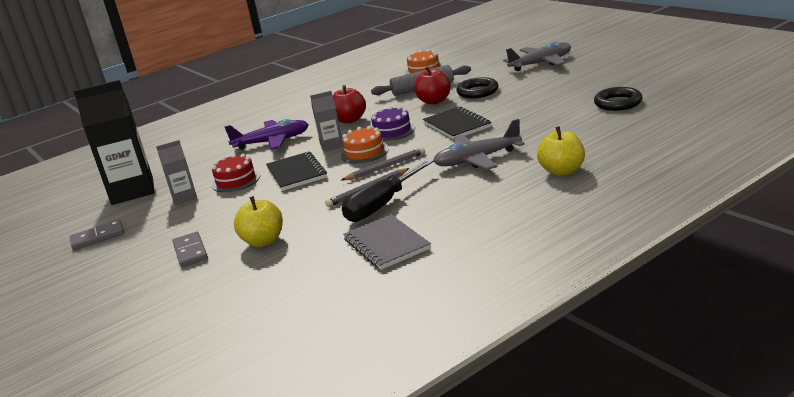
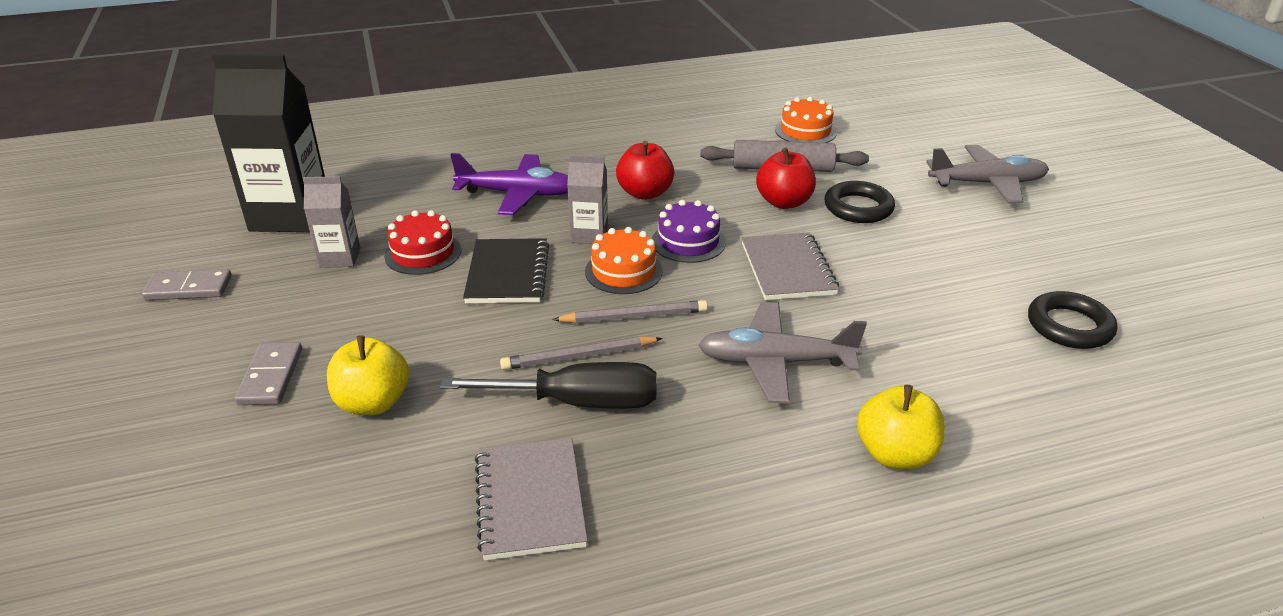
camera: 15 degrees right, 10 degrees up
(382, 205) = (578, 402): black screwdriver -> black screwdriver turned 150 degrees counterclockwise
(457, 125) = (788, 269): black notebook -> grey notebook

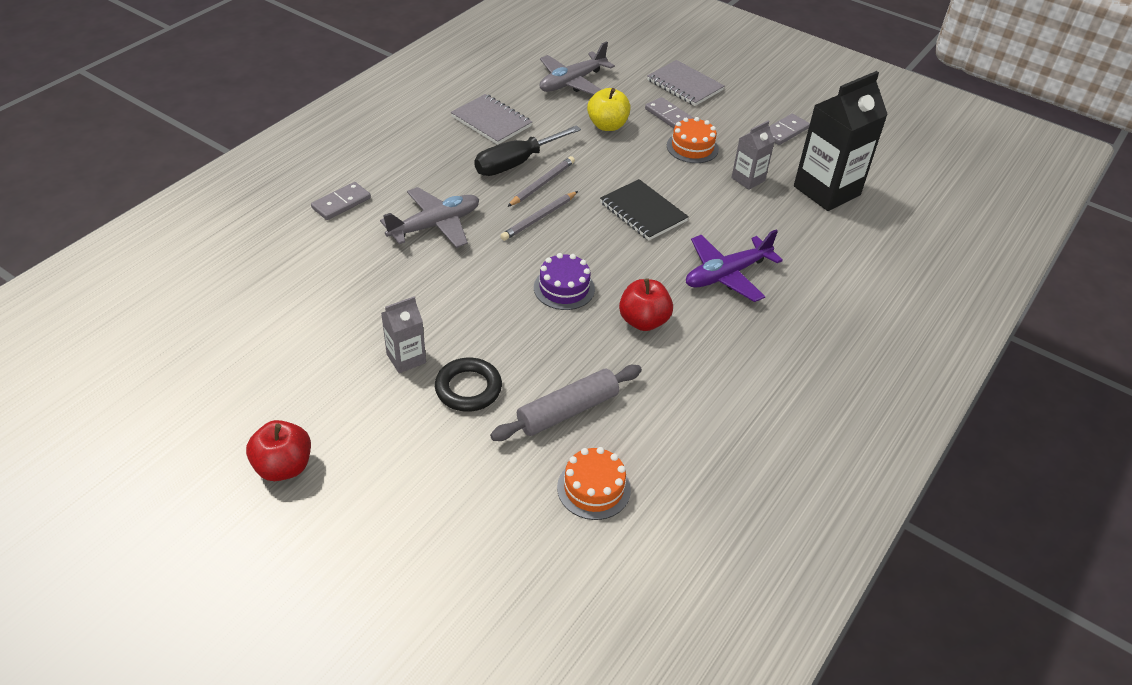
camera: 140 degrees right, 10 degrees up
(423, 253) = (710, 203): red cake -> none
(589, 235) = (633, 263): grey carton -> grey carton (406, 358)
(623, 271) = (579, 245): orange cake -> orange cake (692, 147)
(784, 202) = (531, 364): red apple -> red apple (283, 467)
(788, 269) = (477, 296): grey notebook -> grey notebook (684, 85)
(895, 454) = (341, 203): yellow apple -> grey domino
(987, 184) = (369, 487): grey plane -> grey plane (572, 82)
(1069, 326) = (260, 333): black ring -> none

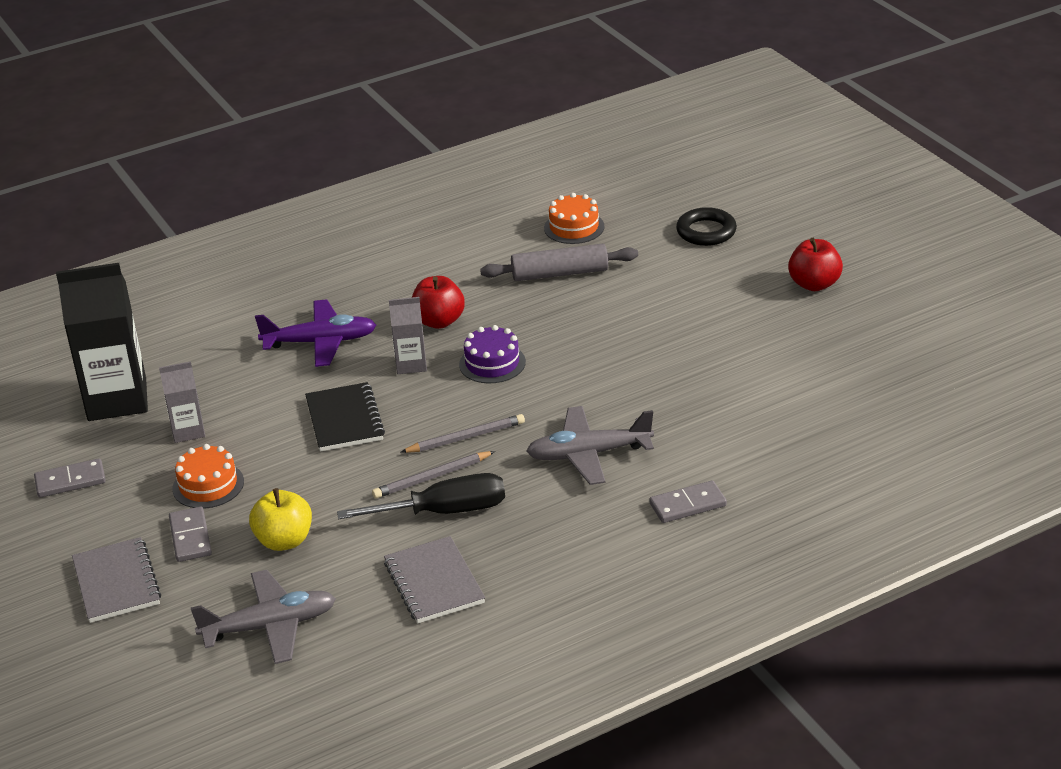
camera: 150 degrees left, 10 degrees down
(406, 358) = (680, 336): grey carton -> grey carton (411, 364)
(468, 388) = (635, 304): black ring -> black ring (706, 231)

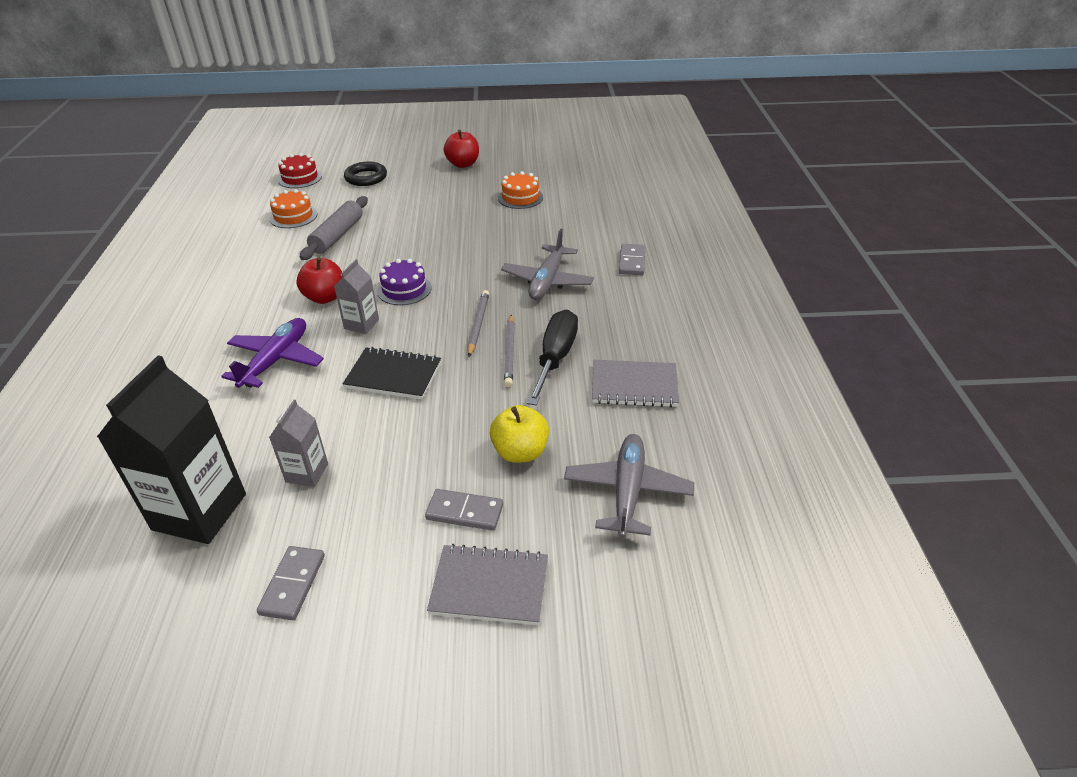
camera: 65 degrees left, 5 degrees up
(208, 485) = (400, 480): orange cake -> orange cake (520, 197)
(660, 190) = (300, 178): none -> red cake

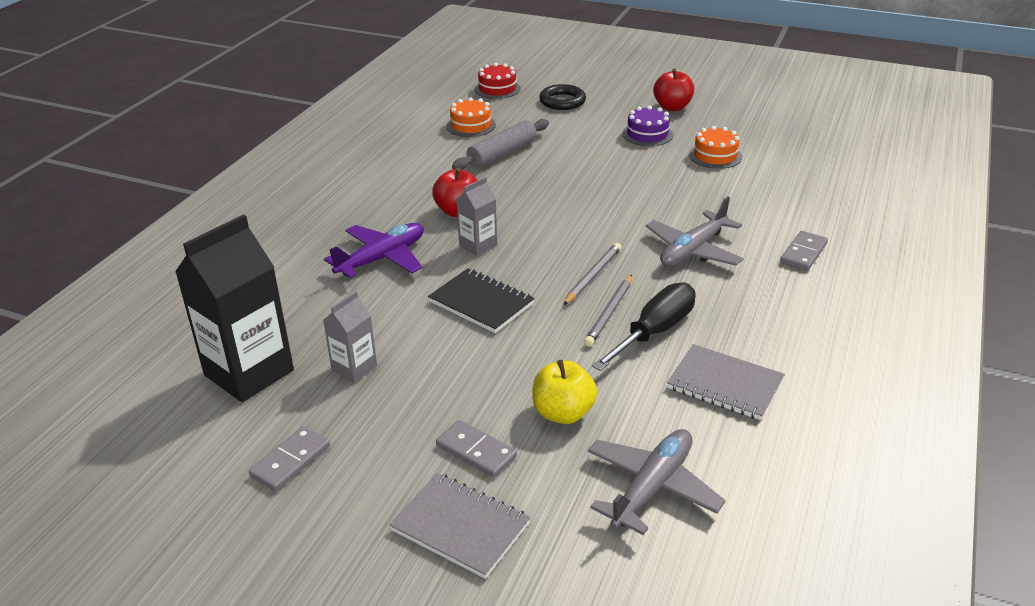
camera: 25 degrees right, 5 degrees down
(404, 289) = (538, 222): purple cake -> purple cake (647, 134)

